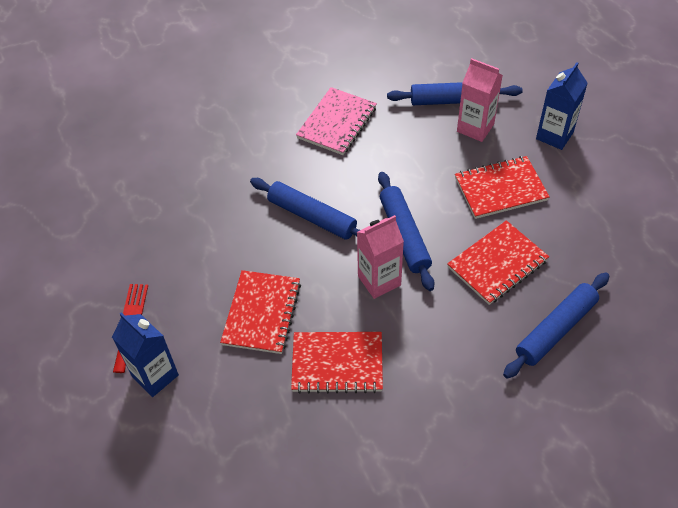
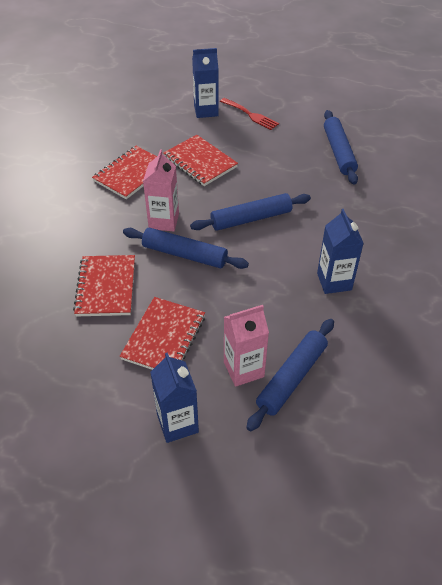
camera: 125 degrees right, 5 degrees down
(337, 123) = (334, 281): pink notebook -> blue carton
(555, 329) = (27, 281): blue rolling pin -> blue rolling pin (339, 152)

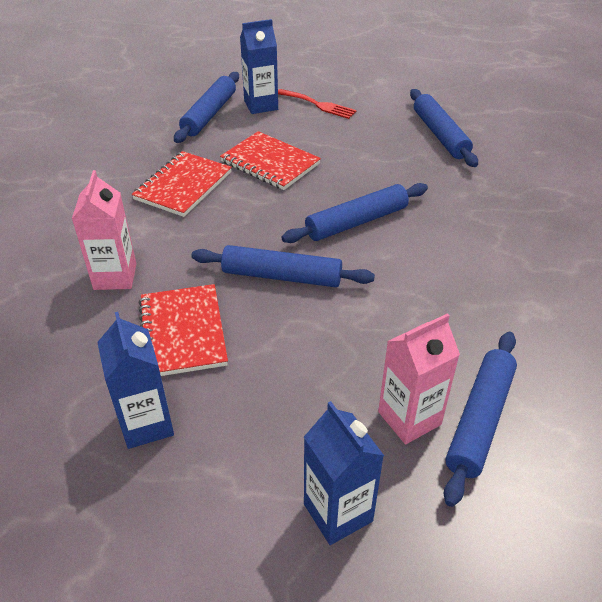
camera: 10 degrees left, 5 degrees down
(164, 221) = (242, 238): pink carton -> pink carton (115, 276)
(164, 337) = (283, 390): red notebook -> none
(165, 115) = (209, 114): none -> blue rolling pin
(334, 281) = (490, 285): blue carton -> blue carton (146, 424)

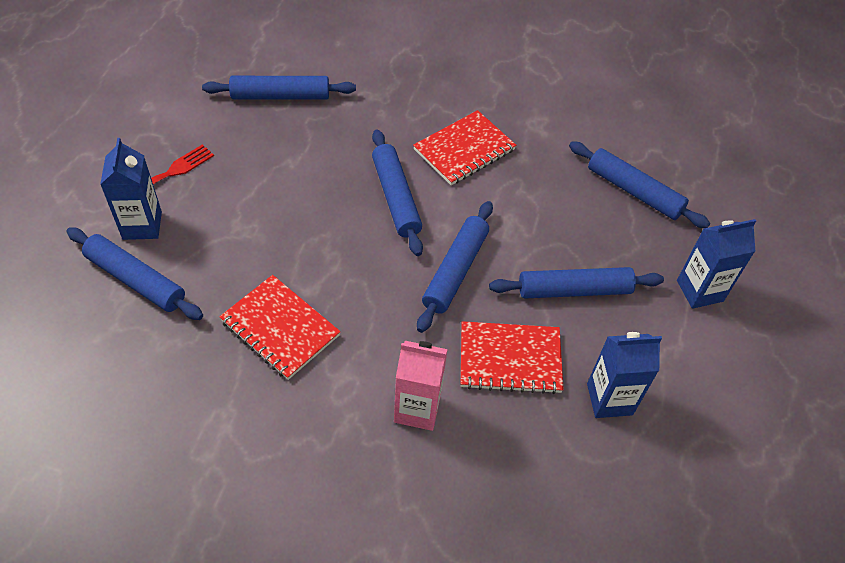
camera: 80 degrees left, 10 degrees up
(270, 163) = (269, 242): red notebook -> red notebook (464, 150)
(291, 374) = (574, 290): none -> blue rolling pin
(409, 418) = (627, 229): pink carton -> none

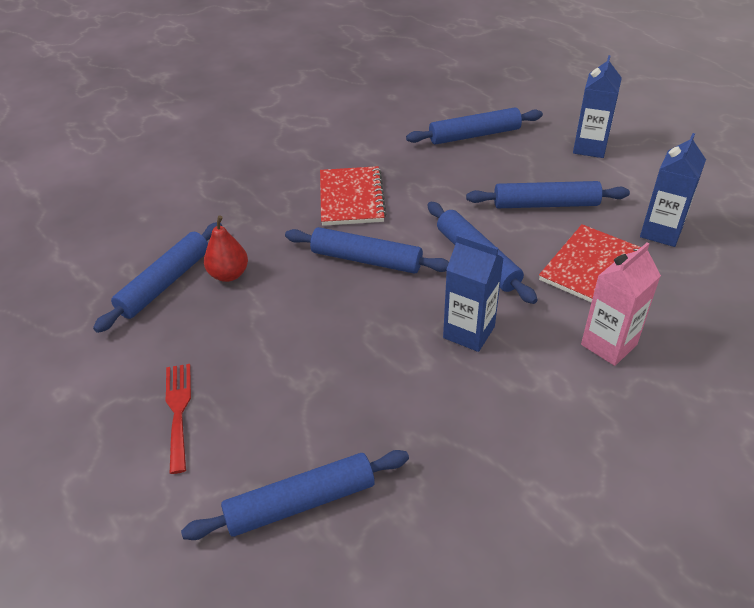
camera: 50 degrees left, 10 degrees down
(142, 225) = (228, 466): blue carton -> blue carton (469, 332)
(280, 328) = (456, 403): red notebook -> none
(315, 125) = (229, 274): none -> red pear
(574, 290) = (545, 204): blue rolling pin -> blue rolling pin turned 60 degrees clockwise

